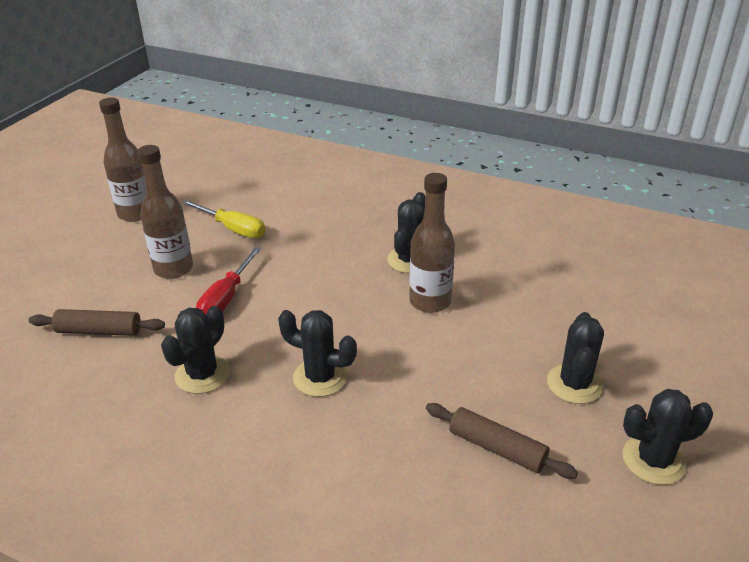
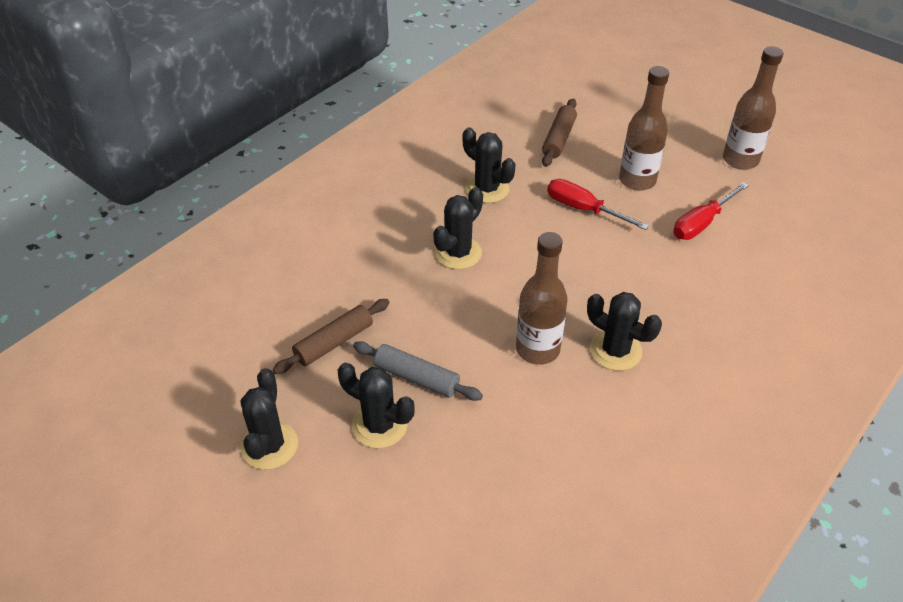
camera: 105 degrees right, 10 degrees up
(233, 229) = (701, 223): yellow screwdriver -> red screwdriver
(506, 371) = (416, 378): none -> grey rolling pin

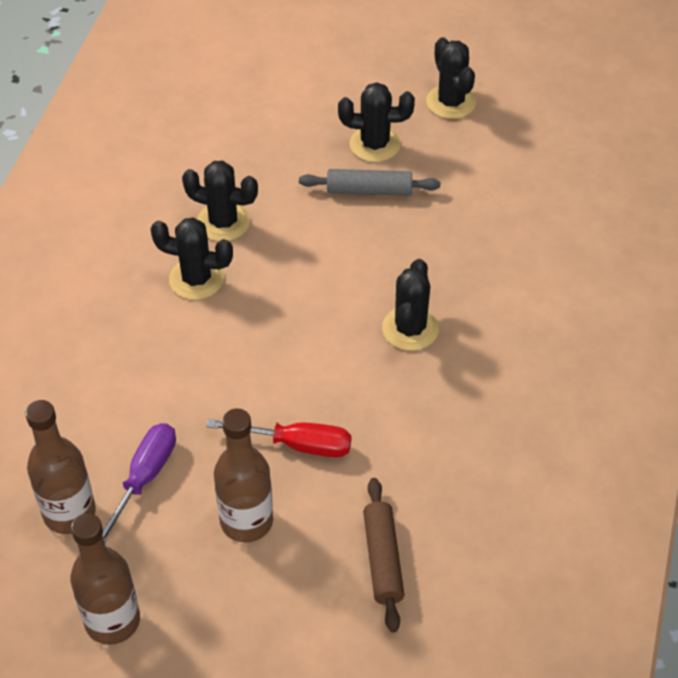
camera: 155 degrees right, 5 degrees up
(334, 342) = (465, 194): brown rolling pin -> none
(487, 189) = (430, 430): black cactus -> black cactus (223, 222)
(537, 349) = (272, 254): brown bottle -> brown bottle (69, 513)
(701, 223) = (144, 478): red screwdriver -> purple screwdriver

